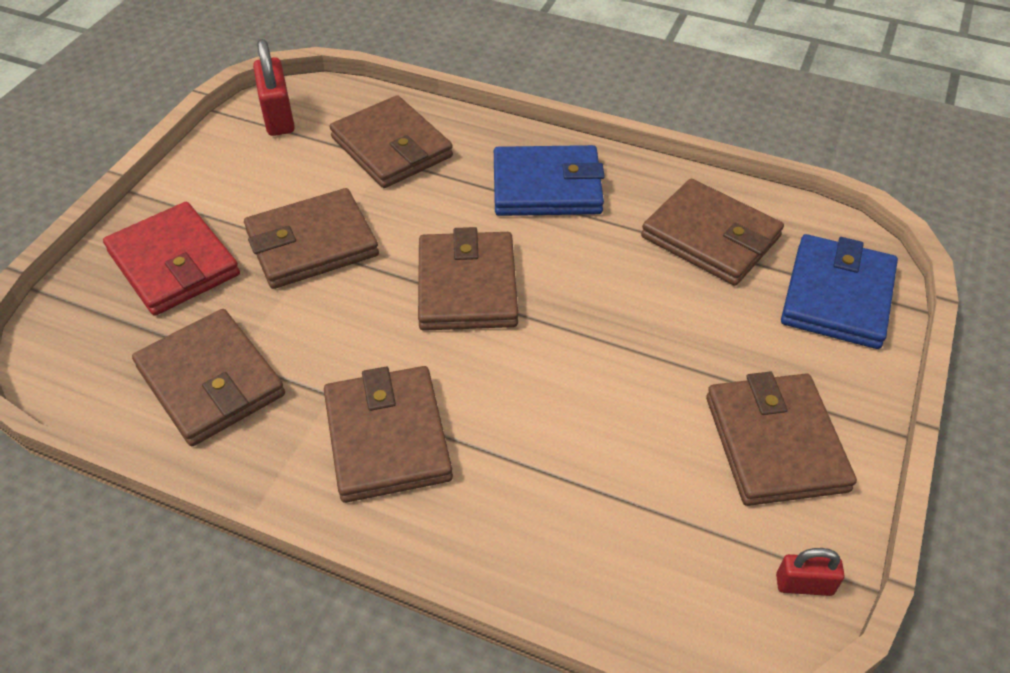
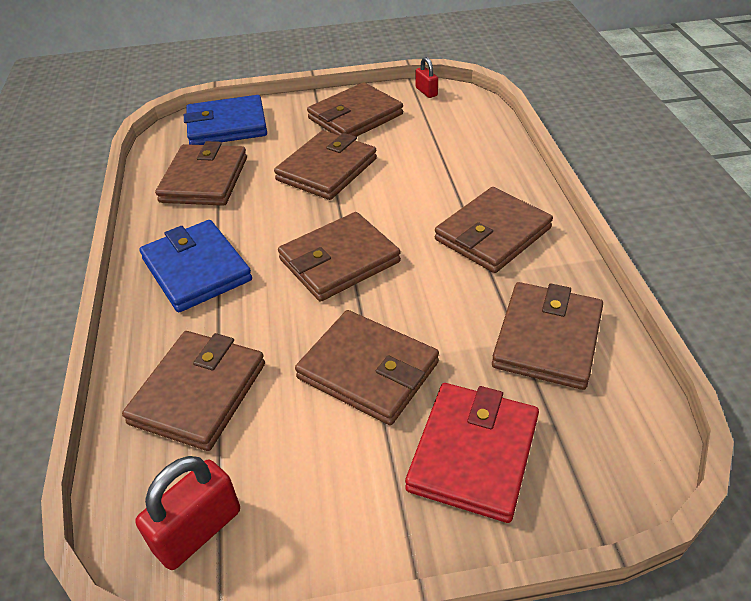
camera: 120 degrees left, 5 degrees down
(650, 349) = (327, 169): none -> brown wallet

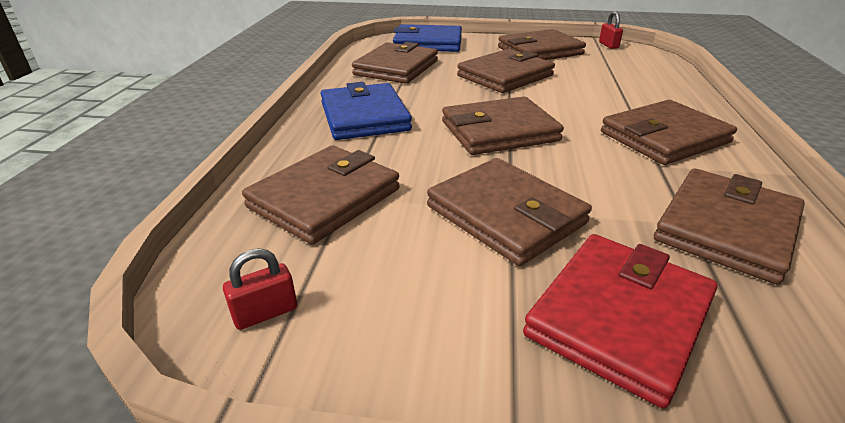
camera: 15 degrees right, 10 degrees down
(198, 531) = (265, 313): red padlock -> red padlock, size x0.58

